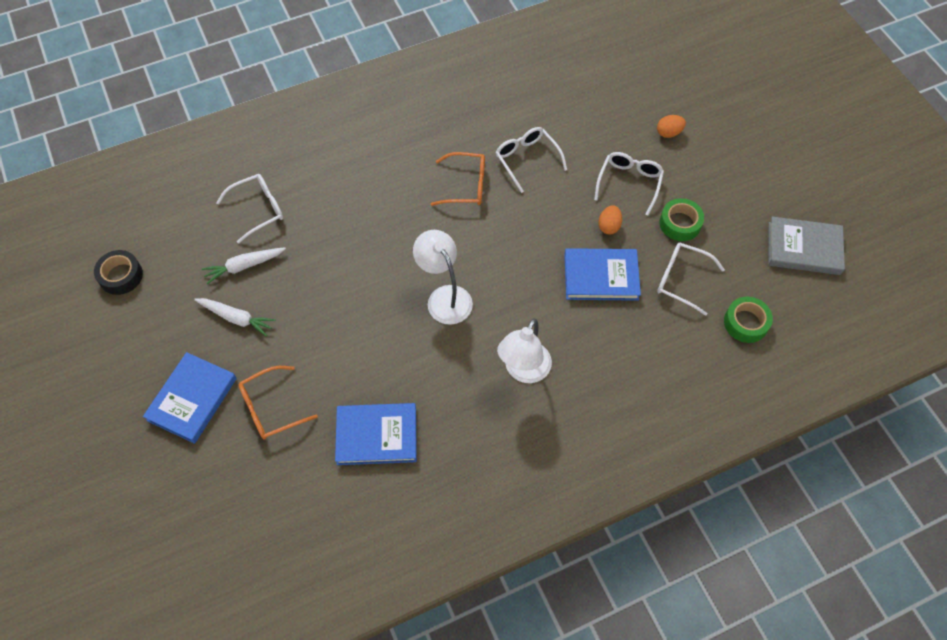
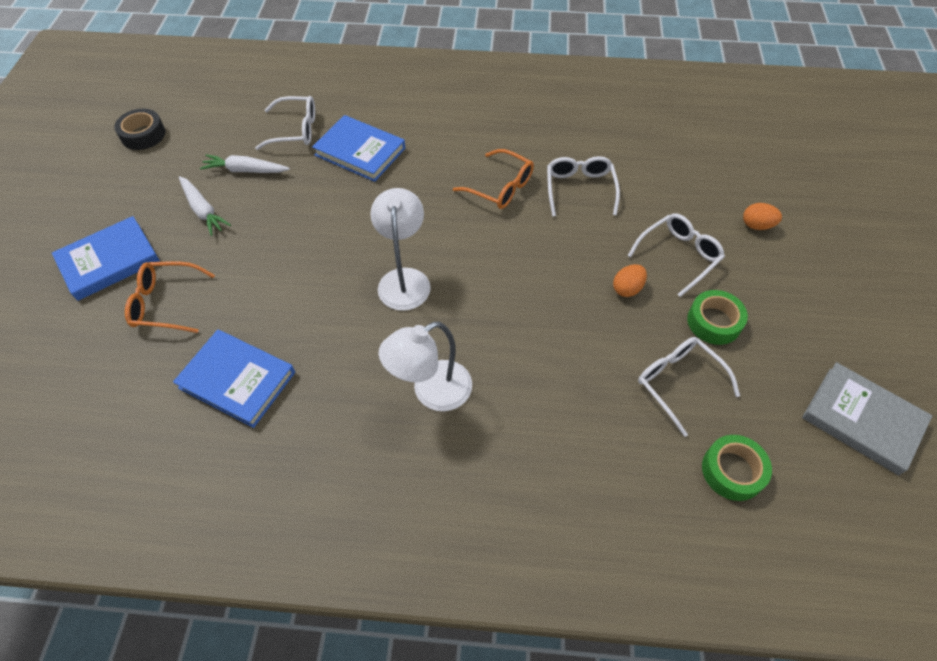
camera: 30 degrees right, 5 degrees down
(601, 277) = (584, 336): blue book -> blue book (360, 152)

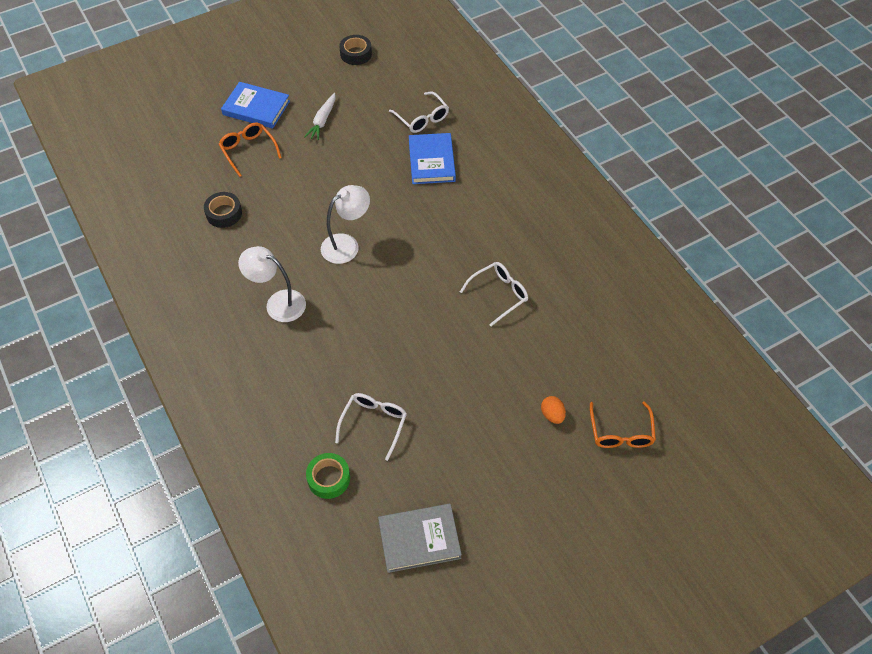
camera: 55 degrees right, 0 degrees up
(237, 380) = (224, 213): blue book -> black tape
(245, 170) = (368, 118): white carrot -> none
(500, 187) = (463, 250): orange glasses -> orange glasses (621, 432)
(627, 289) = (430, 363): orange egg -> none
(679, 256) = (483, 379): white glasses -> none
(714, 322) = (439, 423): green tape -> none
(862, 420) = (419, 539): grey book -> grey book turned 75 degrees clockwise

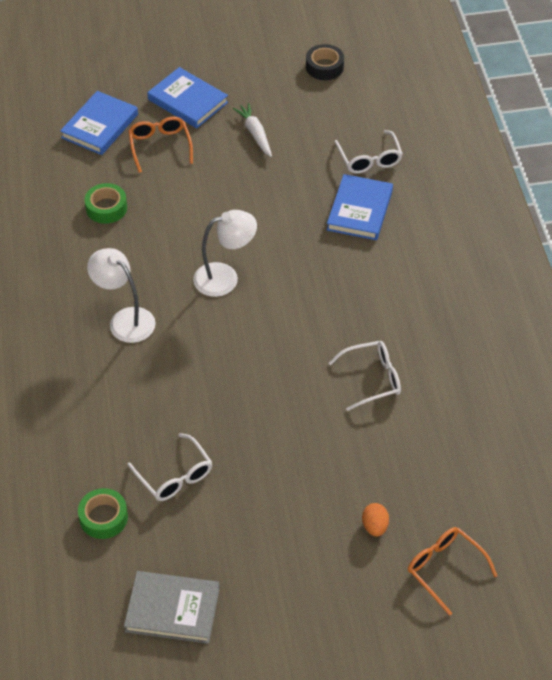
camera: 20 degrees right, 5 degrees down
(190, 146) = (100, 126): none -> blue book
(224, 213) = (106, 208): black tape -> green tape
(322, 121) = (255, 134): white carrot -> white carrot turned 120 degrees clockwise
(374, 423) = (175, 476): white glasses -> white glasses turned 105 degrees clockwise
(621, 432) = (445, 569): orange glasses -> orange glasses turned 120 degrees clockwise

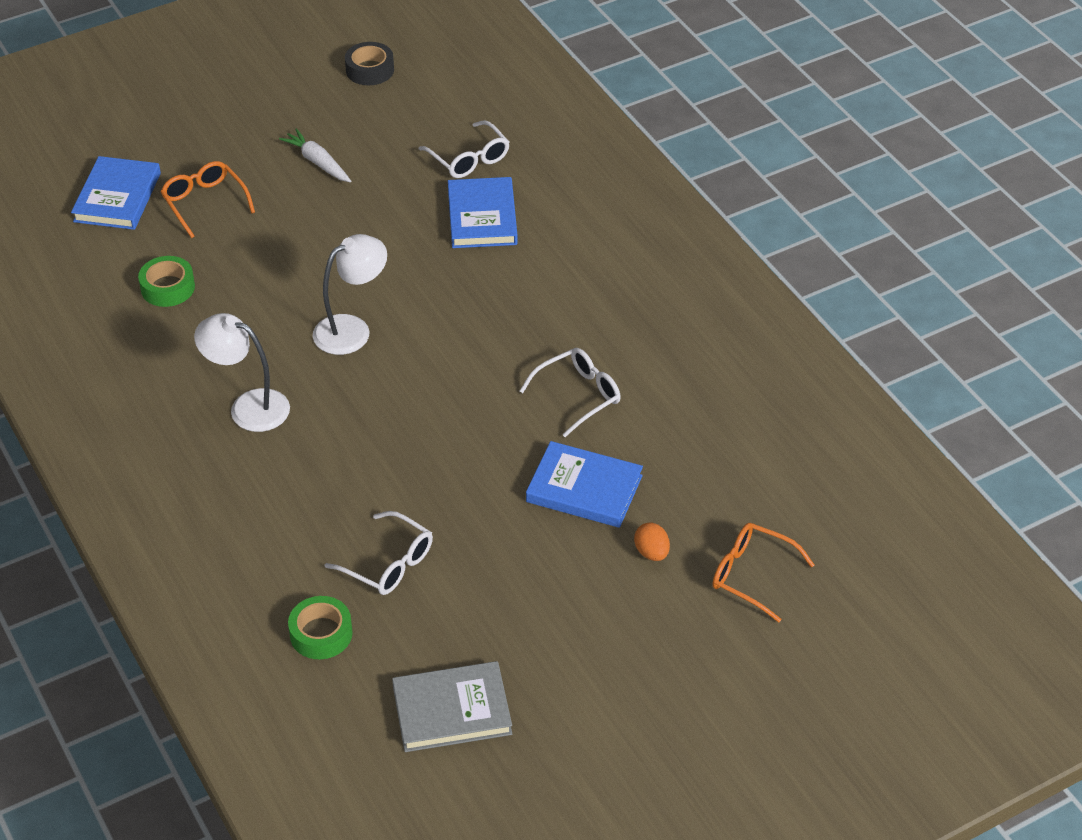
camera: 20 degrees left, 5 degrees down
(188, 101) = (217, 144): blue book -> blue book (584, 489)

